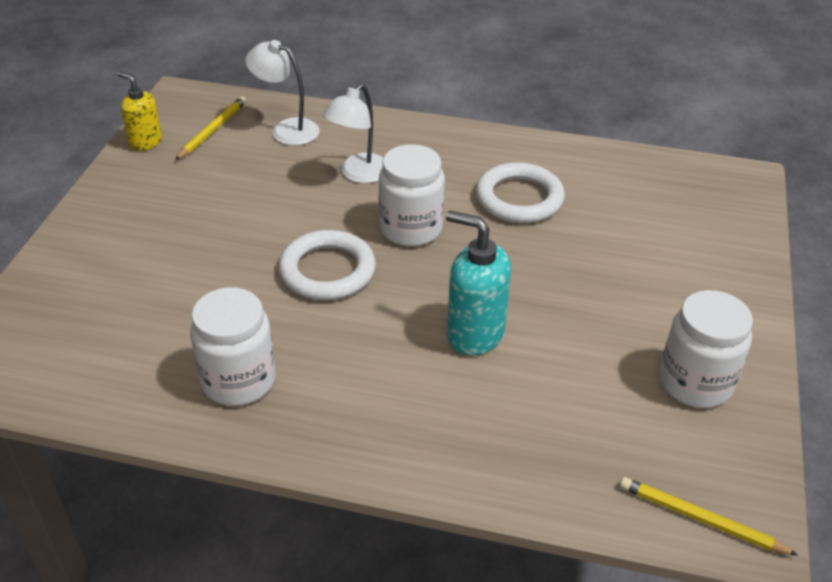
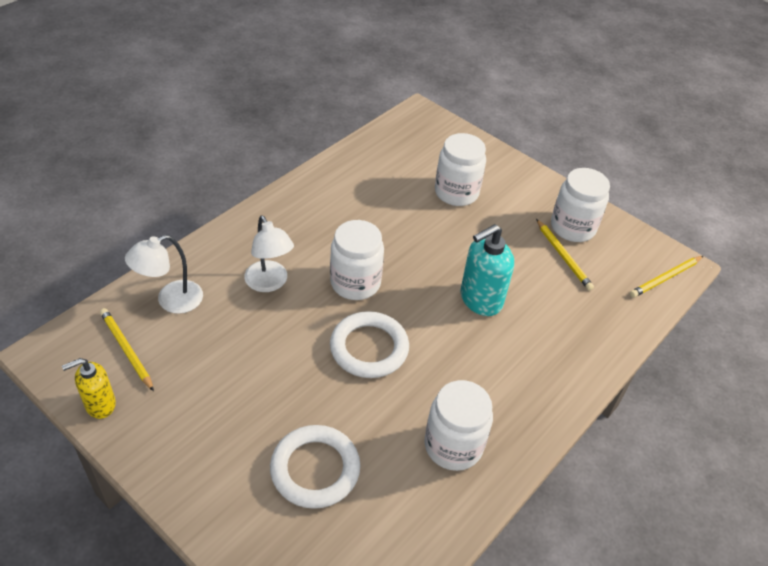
camera: 65 degrees left, 5 degrees up
(519, 198) = (364, 215): white ring -> white ring (315, 469)
(627, 388) = (563, 256): none -> yellow pencil
(637, 255) = (456, 192): none -> white jar

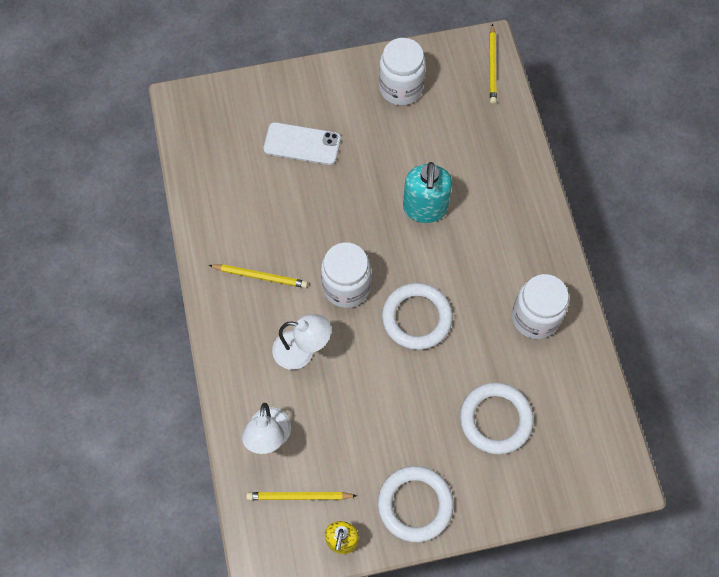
camera: 50 degrees left, 20 degrees up
(174, 446) = (415, 504): none -> white ring
(456, 192) = (302, 144): white jar -> white phone
(563, 256) = (424, 118): yellow pencil -> yellow pencil (260, 276)

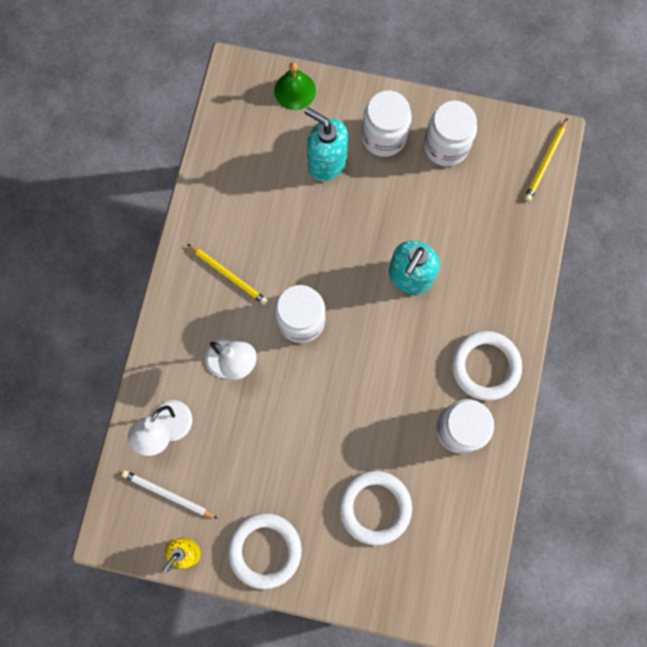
camera: 25 degrees right, 10 degrees up
(243, 96) = (295, 90): none -> green bell
(299, 496) = (168, 494): yellow pencil -> white pencil
(302, 144) = (326, 162): white phone -> turquoise soap dispenser
(342, 102) = (384, 137): none -> white jar
(416, 318) = (350, 379): white ring -> white ring (485, 366)

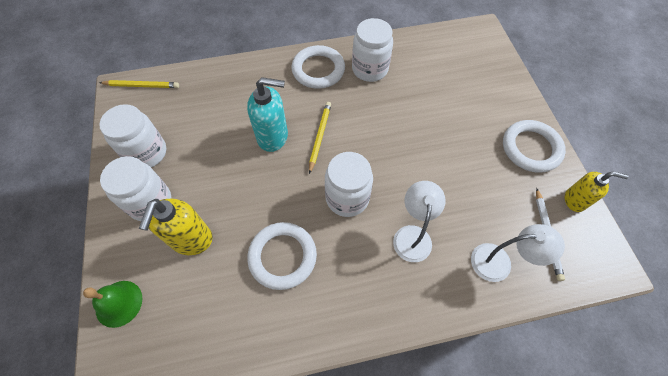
camera: 115 degrees left, 15 degrees down
(228, 275) = (337, 277): yellow pencil -> yellow pencil (320, 137)
(326, 162) = (191, 239): turquoise soap dispenser -> yellow soap dispenser
(375, 507) = (453, 96): white ring -> white ring (282, 256)

